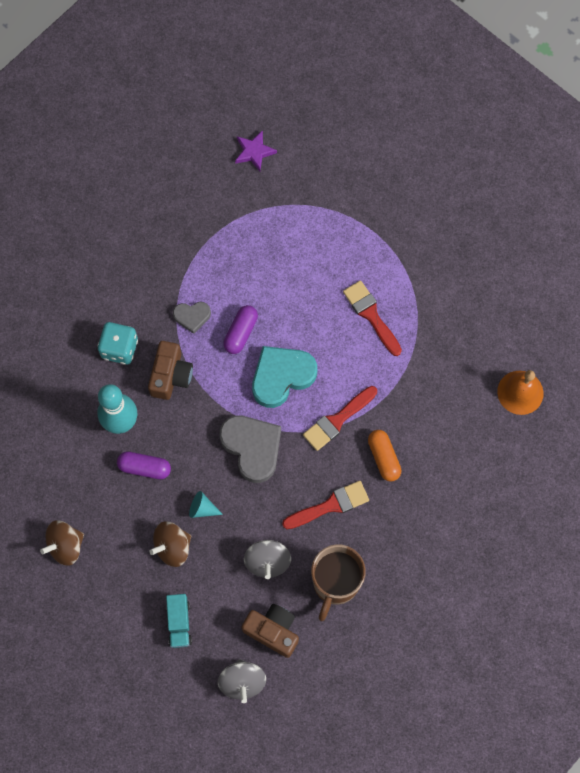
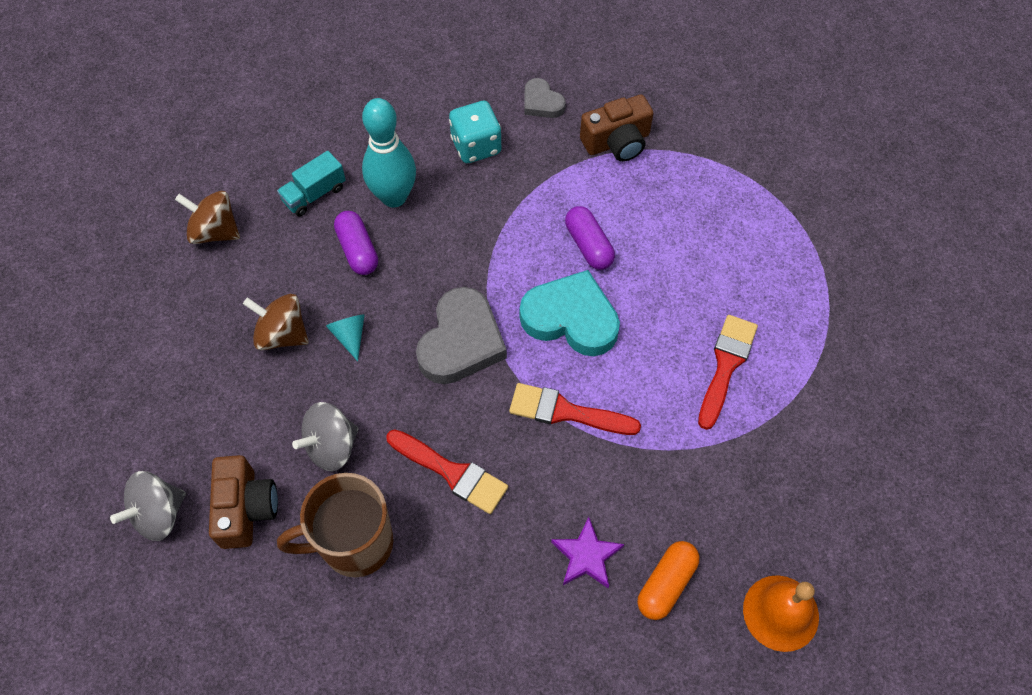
camera: 55 degrees right, 10 degrees down
(170, 375) = (483, 210): brown camera -> brown camera (617, 142)
(179, 623) = (193, 398): turquoise truck -> turquoise truck (314, 194)
(192, 316) = (567, 188): grey heart -> grey heart (542, 102)
(241, 333) = (588, 245): purple capsule -> purple capsule turned 75 degrees clockwise
(254, 152) = (805, 130): purple star -> purple star (586, 556)
(383, 458) = (559, 496): orange capsule -> orange capsule (666, 584)

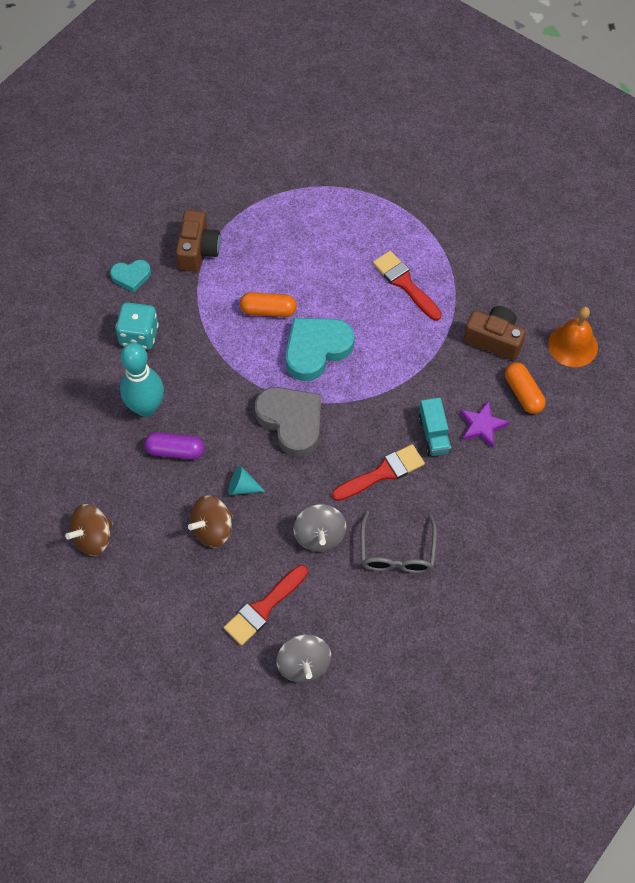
camera: 60 degrees left, 0 degrees up
(246, 508) = (333, 608): brown camera -> brown camera (494, 339)
(314, 194) = (106, 457): turquoise truck -> turquoise truck (434, 434)
(354, 543) = (397, 552): brown mug -> grey glasses
(542, 102) = (131, 276): grey heart -> turquoise heart
(566, 412) = (381, 387): red brush -> red brush (263, 608)
(588, 245) = (268, 310): purple capsule -> orange capsule

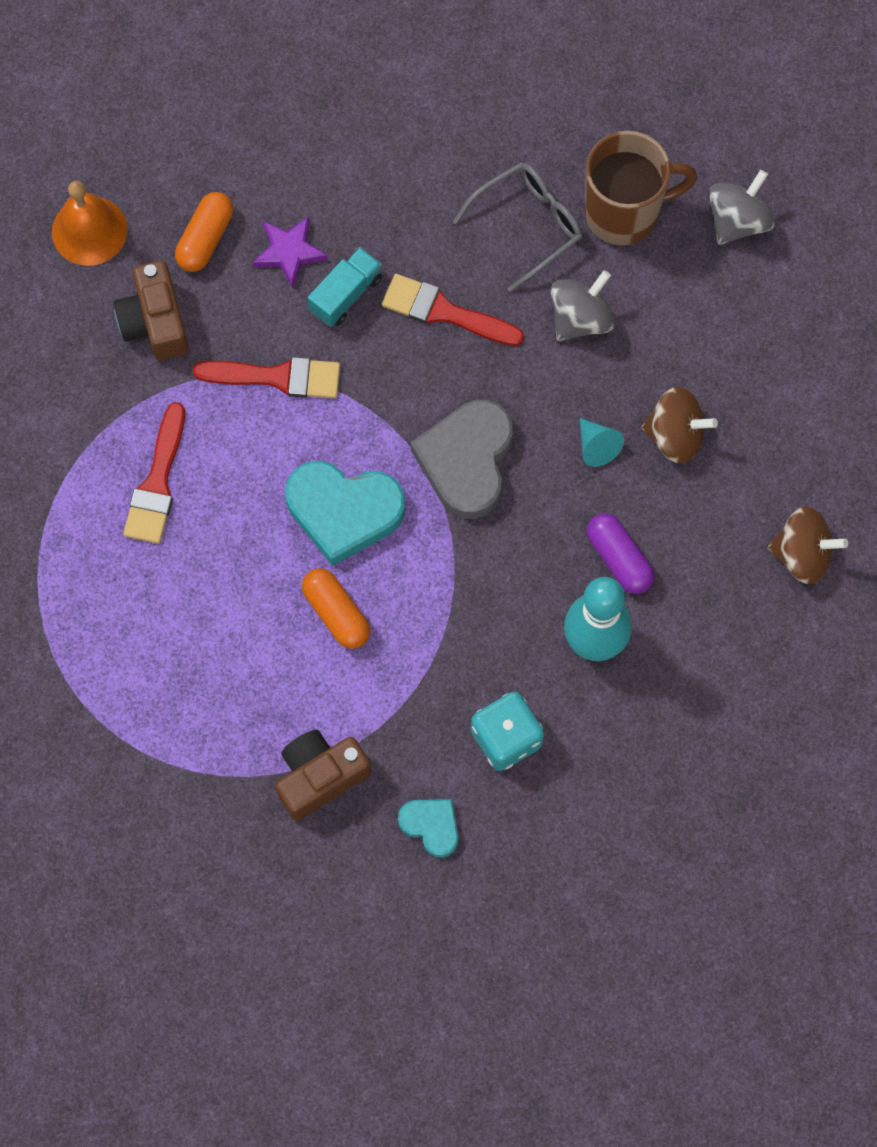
camera: 130 degrees left, 10 degrees up
(263, 608) = (714, 309): red brush -> red brush (277, 377)
(361, 608) = (624, 212): none -> brown mug

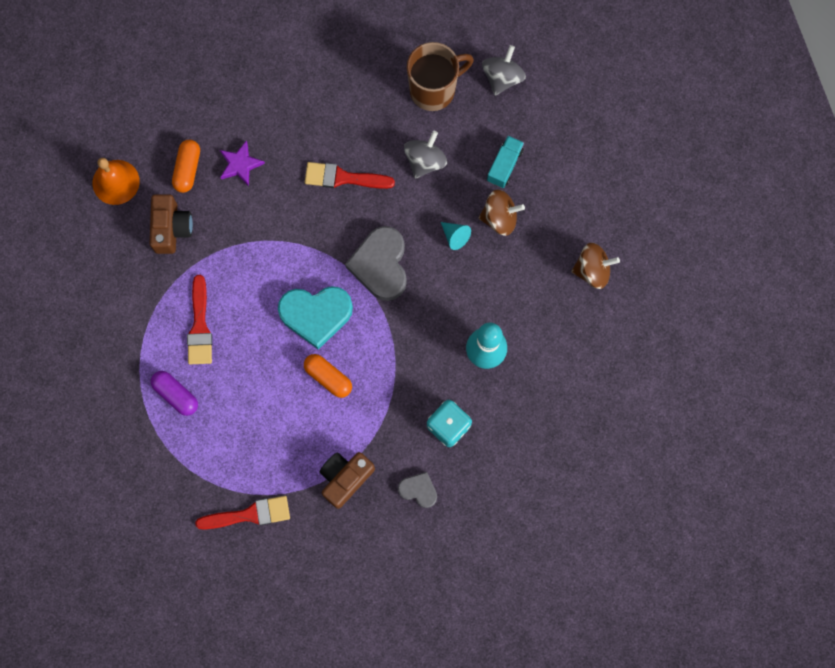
camera: 15 degrees left, 5 degrees up
(155, 322) = (171, 228): brown camera -> brown camera turned 150 degrees counterclockwise
(277, 377) = (254, 243): red brush -> red brush (249, 514)
(346, 294) = (281, 182): turquoise truck -> turquoise truck (504, 165)
(431, 826) = (418, 490): turquoise heart -> grey heart
(528, 225) = (379, 112): grey glasses -> none
(619, 558) = (486, 301): purple capsule -> purple capsule (176, 395)

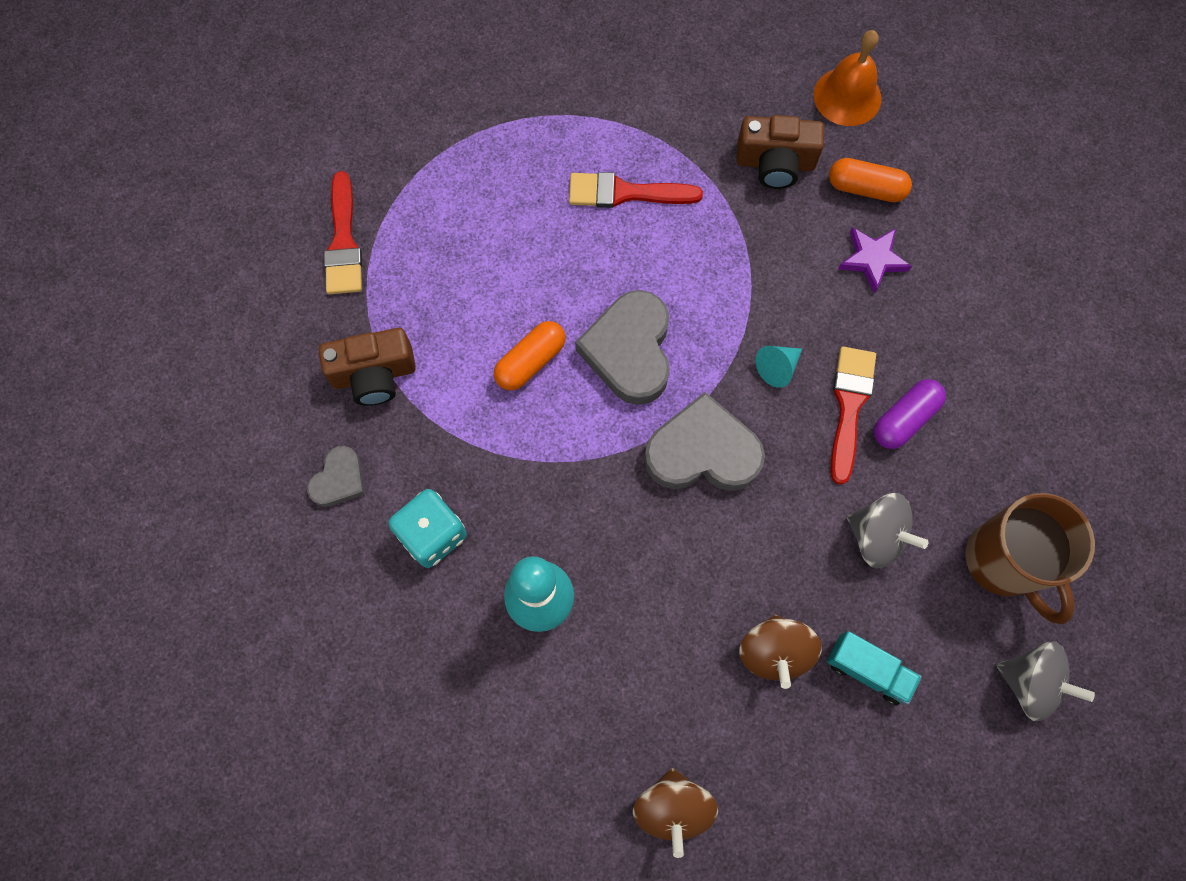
camera: 95 degrees right, 5 degrees down
(176, 395) = (528, 158): purple capsule -> purple capsule (904, 419)
(316, 315) = (629, 351): turquoise heart -> grey heart
(345, 478) = (374, 374): brown camera -> brown camera turned 120 degrees clockwise
(455, 236) = (744, 574): turquoise cone -> turquoise cone (777, 368)

